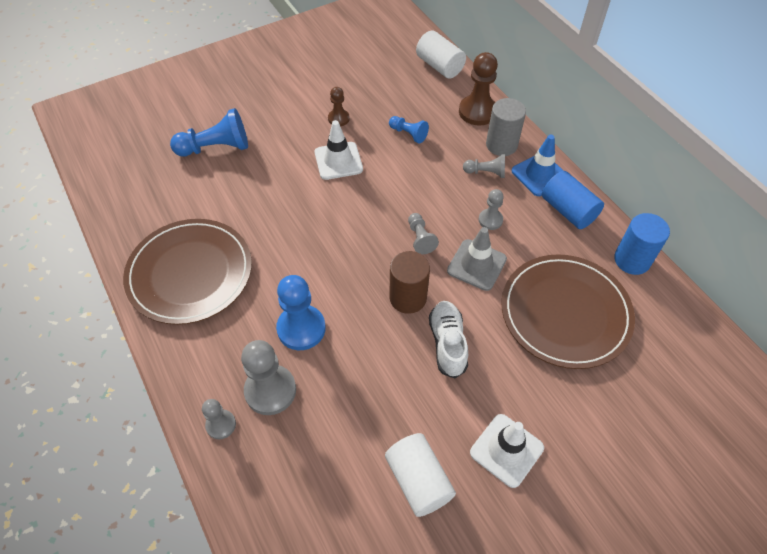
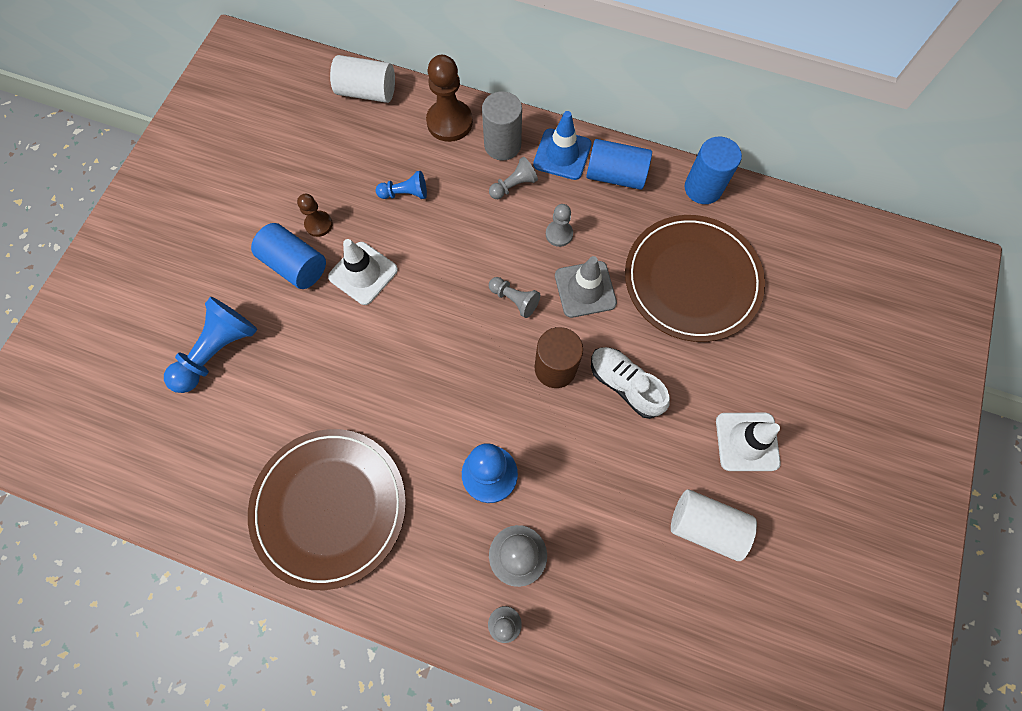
camera: 40 degrees left, 15 degrees up
(303, 131) = (295, 265): none -> blue cylinder

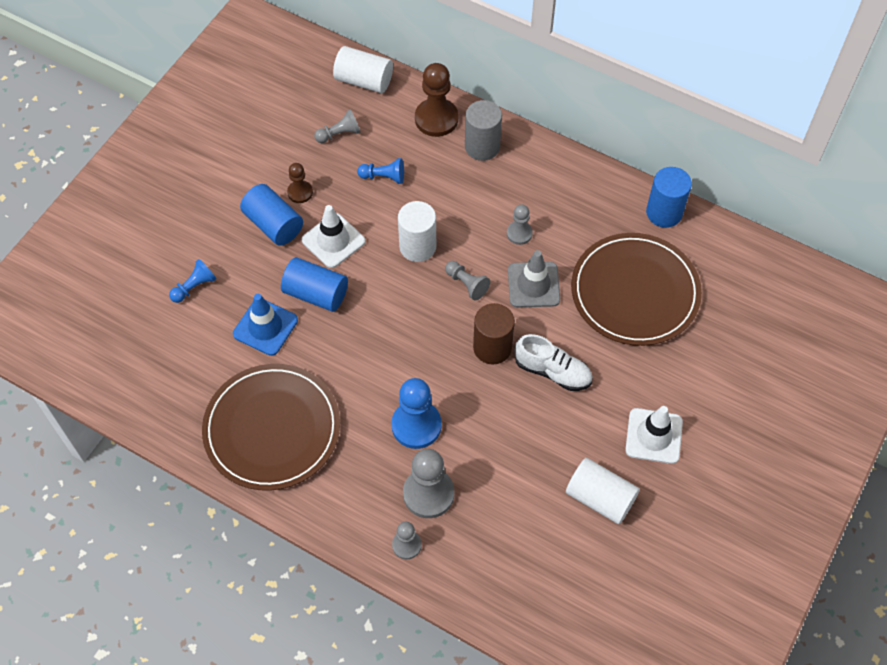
camera: 10 degrees right, 10 degrees down
(218, 351) = (194, 287): blue pawn -> blue pawn, size x0.56
(455, 266) = (417, 246): none -> white cylinder
(513, 186) = (485, 184): grey pawn -> grey pawn (339, 134)
(562, 154) = (537, 163): blue traffic cone -> blue traffic cone (265, 327)
(615, 175) = (583, 189): blue cylinder -> blue cylinder (316, 294)
(625, 385) = (553, 371): white shoe -> white shoe turned 150 degrees clockwise

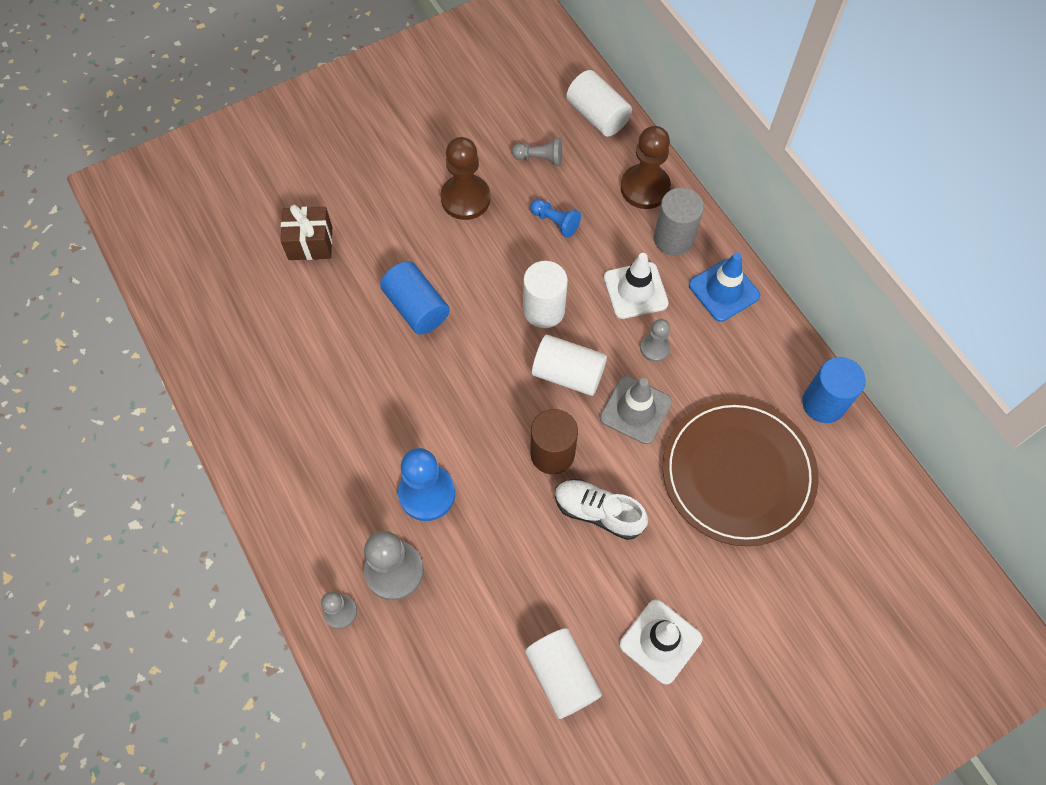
camera: 30 degrees right, 5 degrees up
(194, 287) = (310, 243): blue pawn -> brown gift
(265, 327) = (349, 316): blue traffic cone -> blue traffic cone (724, 290)
(272, 429) = (291, 421): brown plate -> none
(273, 224) = (421, 218): blue cylinder -> none
(300, 192) = (465, 198): brown pawn -> brown pawn, size x1.78
(333, 241) = (466, 263): white traffic cone -> white traffic cone (635, 290)
(466, 284) = (568, 373): grey pawn -> white cylinder
(553, 371) = (598, 512): white shoe -> white shoe turned 150 degrees clockwise

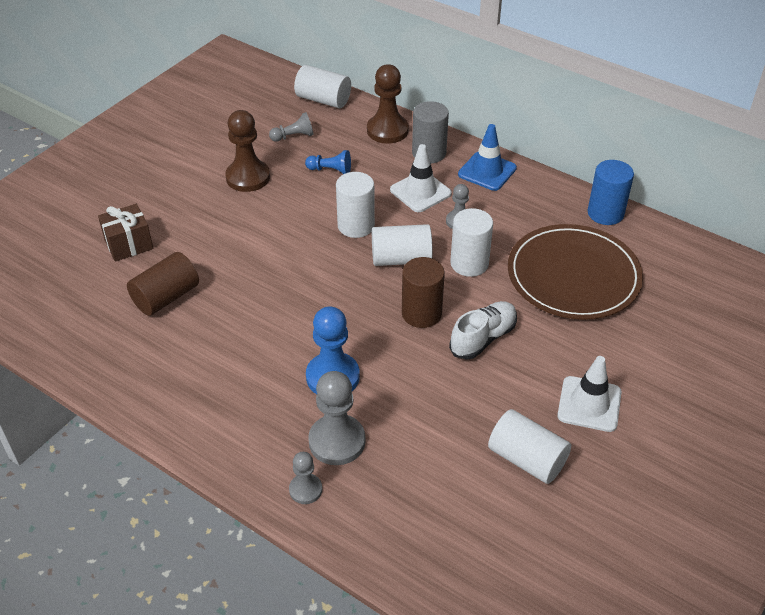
camera: 25 degrees left, 20 degrees down
(316, 326) = (166, 297): none -> brown cylinder
(416, 307) = (248, 257): blue cylinder -> none
(598, 512) = (483, 338): white shoe -> white shoe turned 135 degrees clockwise
(635, 410) = (469, 263): grey traffic cone -> white cylinder

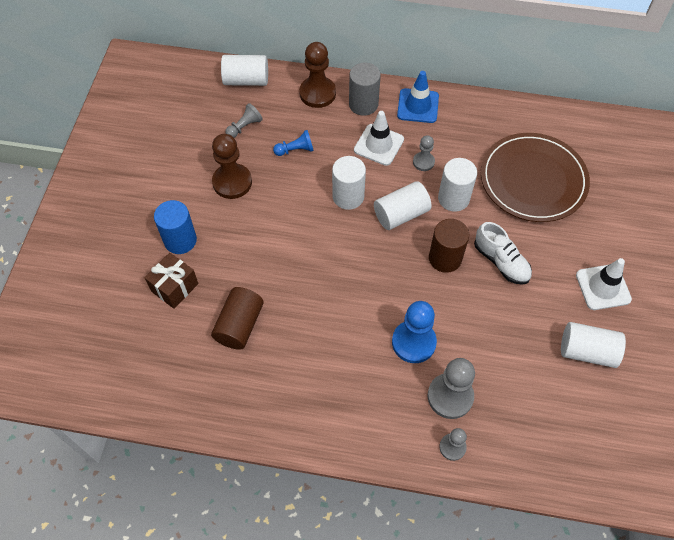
camera: 25 degrees left, 15 degrees up
(483, 338) = (501, 262): white shoe -> white shoe turned 120 degrees clockwise
(605, 213) = (525, 114): blue cylinder -> blue cylinder (180, 240)

